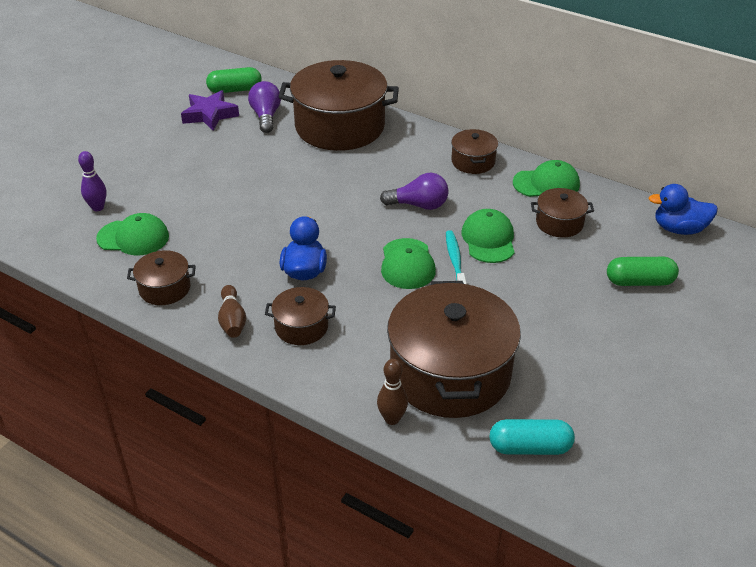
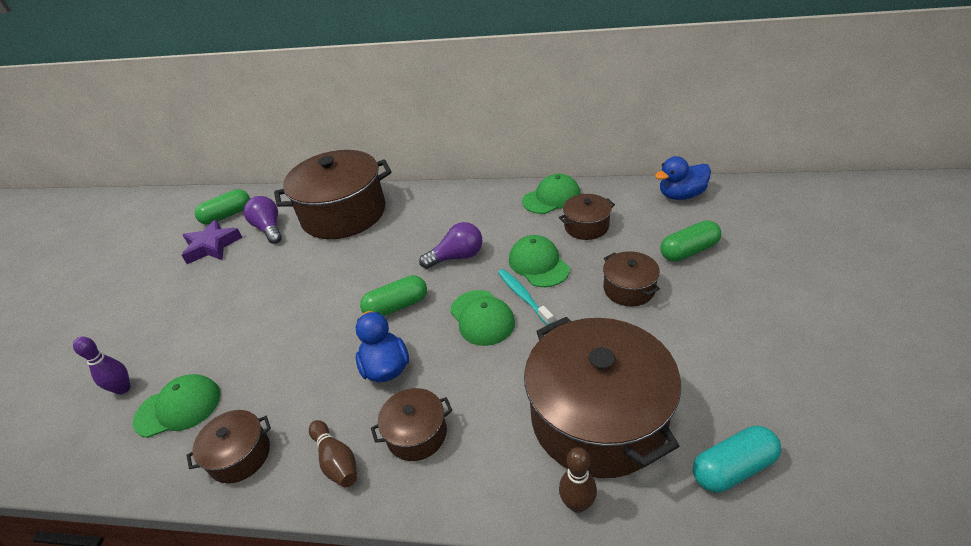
camera: 20 degrees left, 0 degrees up
(340, 227) = (397, 306): none -> green capsule
(473, 162) = (479, 202): brown pot -> brown pot (629, 289)

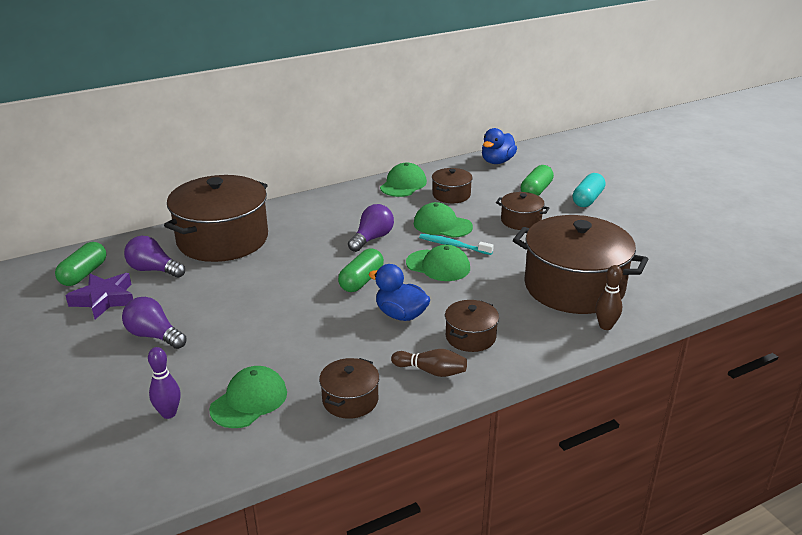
camera: 40 degrees left, 10 degrees down
(200, 299) = (154, 336): none -> purple light bulb
(732, 468) = (665, 280): turquoise capsule -> turquoise capsule (587, 199)

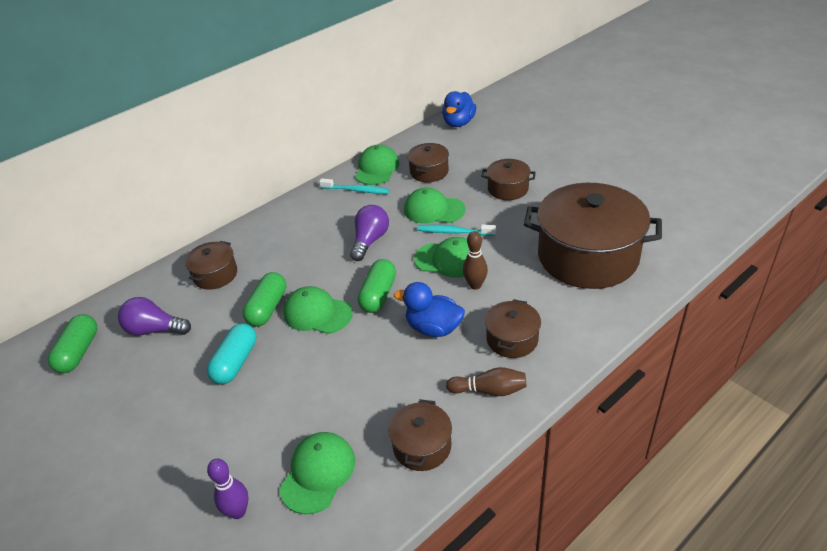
camera: 10 degrees left, 10 degrees up
(104, 299) = (113, 380): purple star -> none
(154, 336) = (185, 415): purple light bulb -> none
(223, 239) = (215, 275): brown pot -> brown pot, size x0.47
(300, 284) = (317, 313): none -> green cap
(377, 198) = (356, 190): none -> turquoise toothbrush
(536, 191) = (509, 150): green capsule -> green capsule (268, 308)
(587, 199) = (561, 150): turquoise capsule -> turquoise capsule (235, 362)
(605, 326) = (635, 296): brown bowling pin -> brown bowling pin (475, 285)

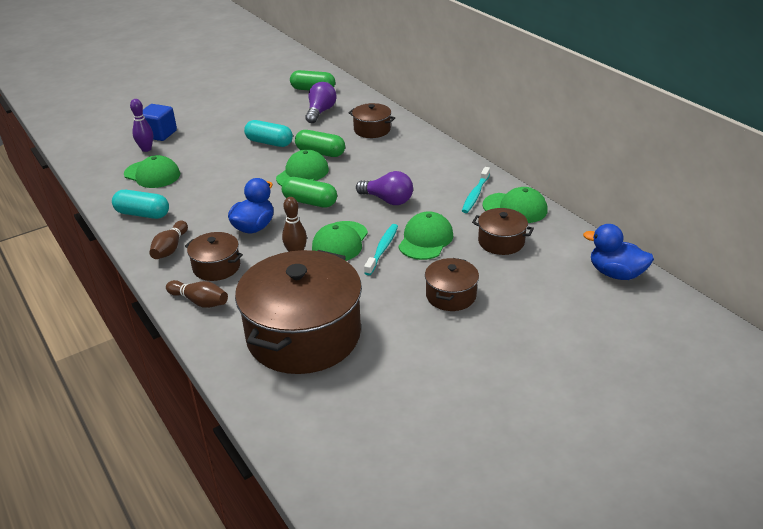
camera: 95 degrees right, 5 degrees down
(188, 511) = (159, 134): none -> blue cube
(422, 446) = (143, 214): brown pot -> turquoise capsule
(571, 336) = (199, 301): none -> brown bowling pin

